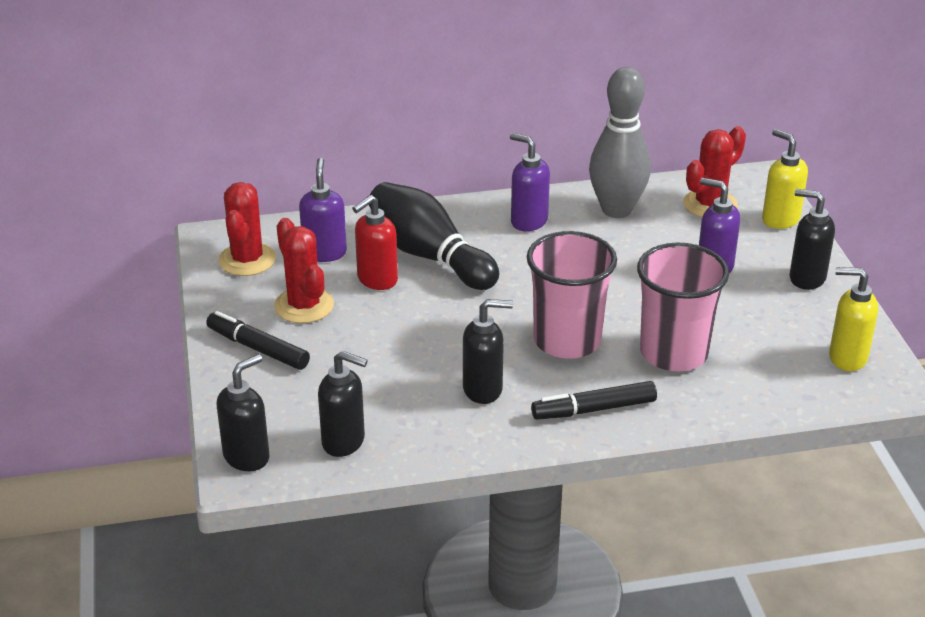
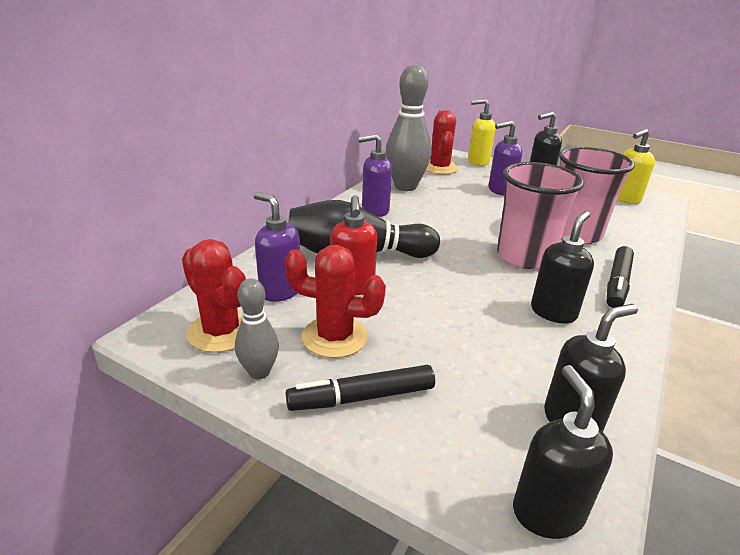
camera: 50 degrees left, 5 degrees down
(230, 298) = (259, 372): none -> grey bowling pin

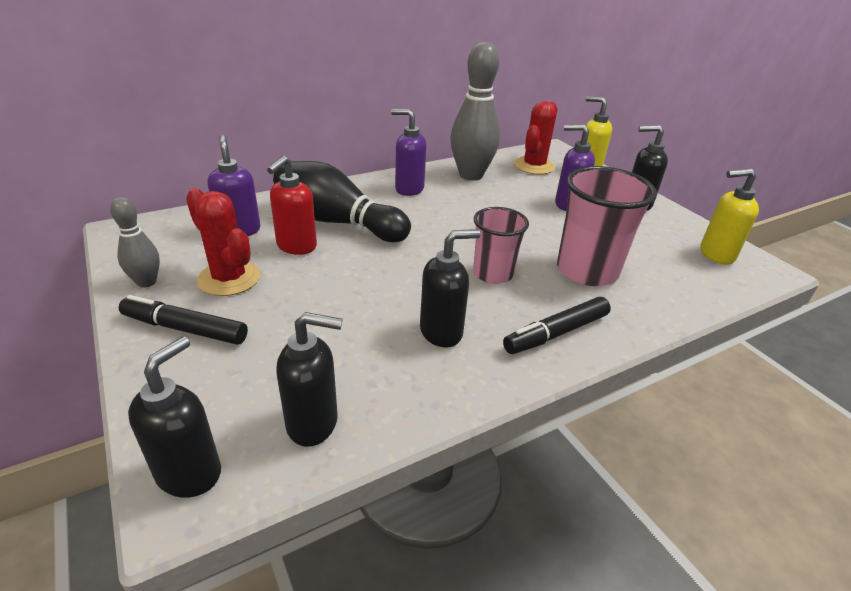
camera: 30 degrees right, 5 degrees up
(221, 332) = (162, 245): red cactus -> none
(524, 257) = (493, 274): pink cup -> pink cup, size x0.64

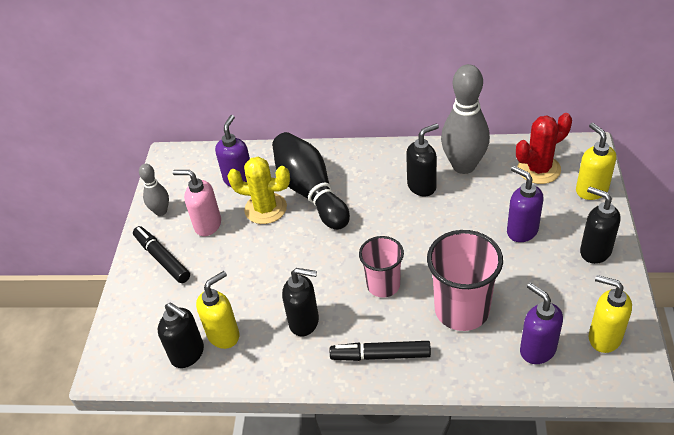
camera: 40 degrees right, 10 degrees up
(190, 472) = (118, 355): black soap dispenser -> black soap dispenser (422, 186)
(229, 278) = (207, 225): red cactus -> pink soap dispenser
(296, 246) = (265, 208): red soap dispenser -> yellow cactus
(349, 381) = (224, 335): none -> yellow soap dispenser
(409, 189) = (393, 169): purple soap dispenser -> purple soap dispenser (537, 350)

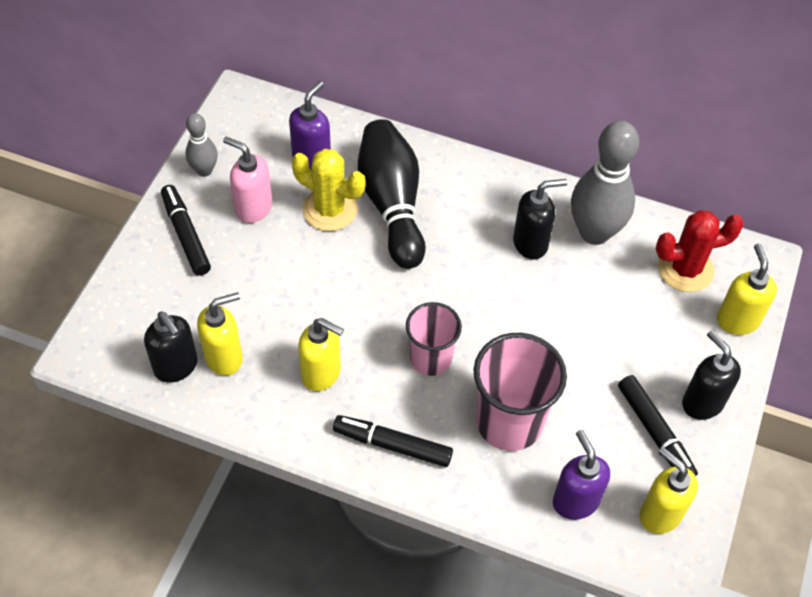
camera: 10 degrees right, 10 degrees up
(304, 322) = (322, 373): black soap dispenser -> yellow soap dispenser
(521, 231) = (626, 345): purple soap dispenser -> none
(571, 282) = (655, 432): none -> black marker

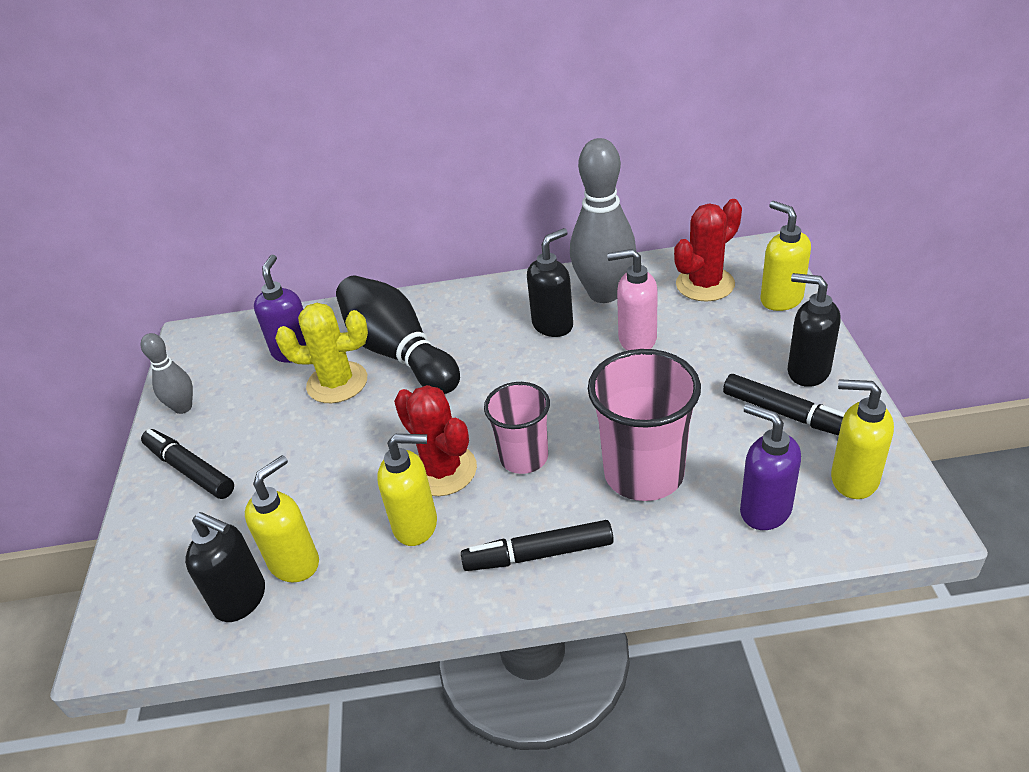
camera: 20 degrees left, 15 degrees down
(253, 208) = (254, 415): pink soap dispenser -> pink soap dispenser (636, 339)
(365, 336) = (442, 470): none -> red cactus

